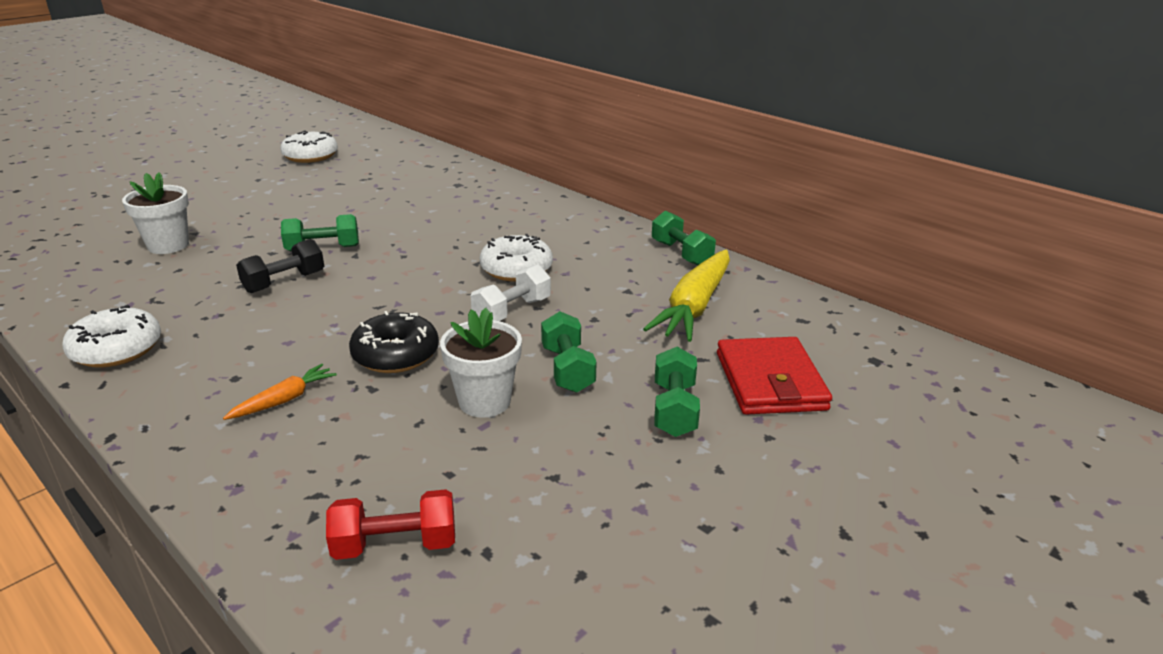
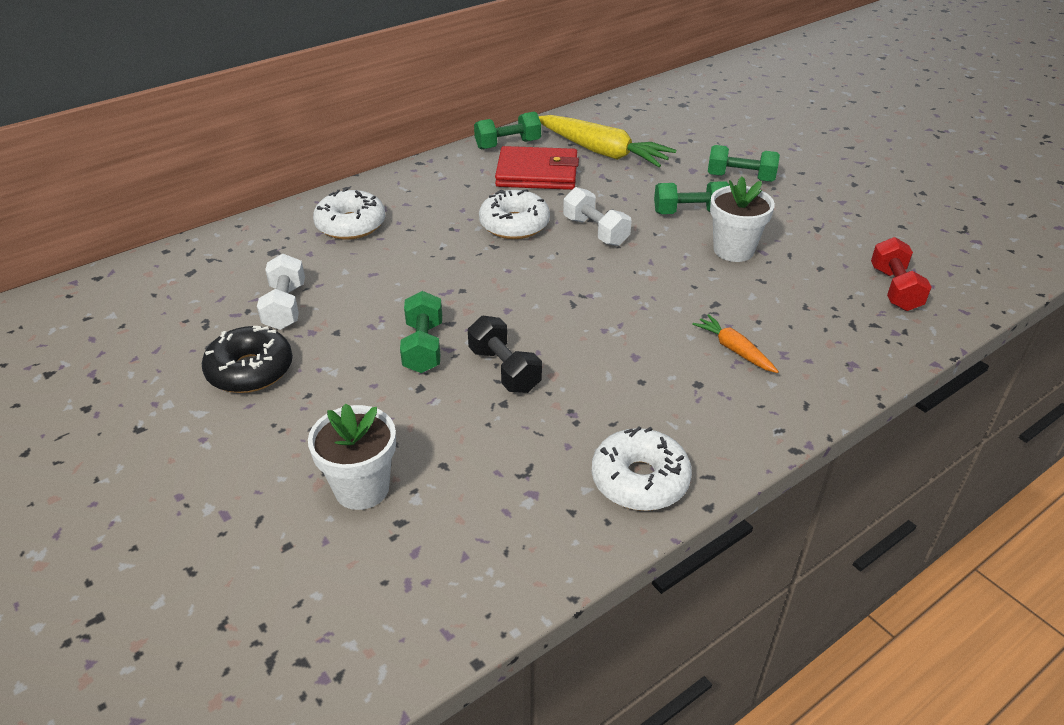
camera: 80 degrees left, 10 degrees up
(310, 156) = (68, 381): white donut -> white donut (351, 225)
(383, 197) = (285, 306): none -> white dumbbell
(395, 355) = (663, 292): black donut -> black donut (250, 370)
(770, 381) = (707, 141): red wallet -> red wallet (537, 173)

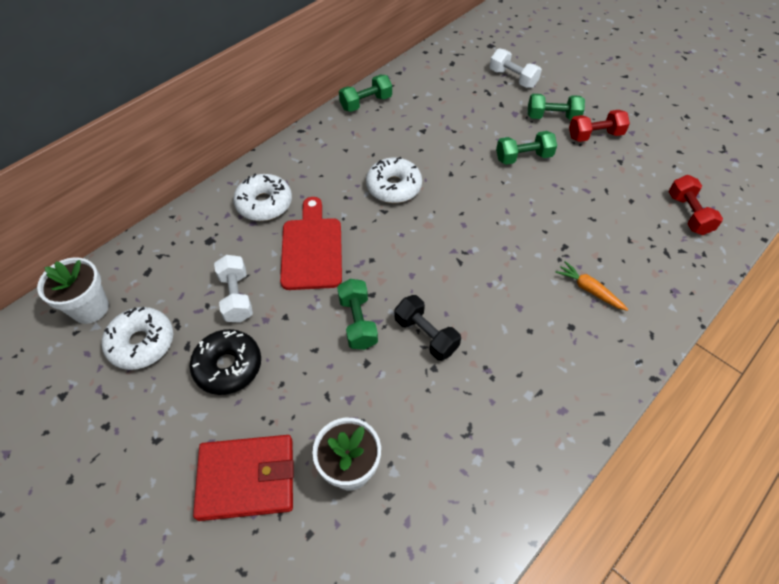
camera: 10 degrees left, 15 degrees up
(392, 272) = (312, 249): none -> red cutting board
(537, 173) = (397, 131): red wallet -> red wallet (246, 479)
(595, 231) = (458, 186): white dumbbell -> white dumbbell (512, 78)
(602, 152) = (441, 102): yellow carrot -> none
(640, 480) = (552, 425): white donut -> white donut (142, 343)
(733, 250) = (565, 191): white flower pot -> white flower pot (90, 308)
(791, 200) = (595, 135): none -> red dumbbell

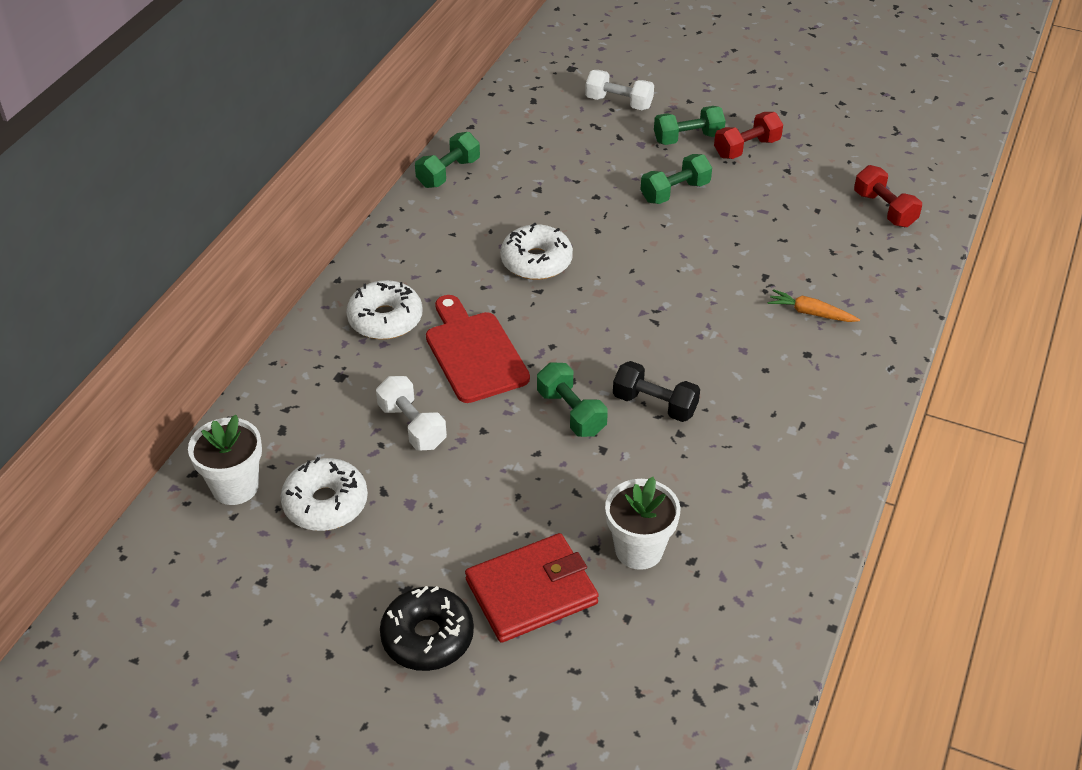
camera: 20 degrees left, 10 degrees down
(228, 366) = (446, 497): black donut -> black donut (427, 637)

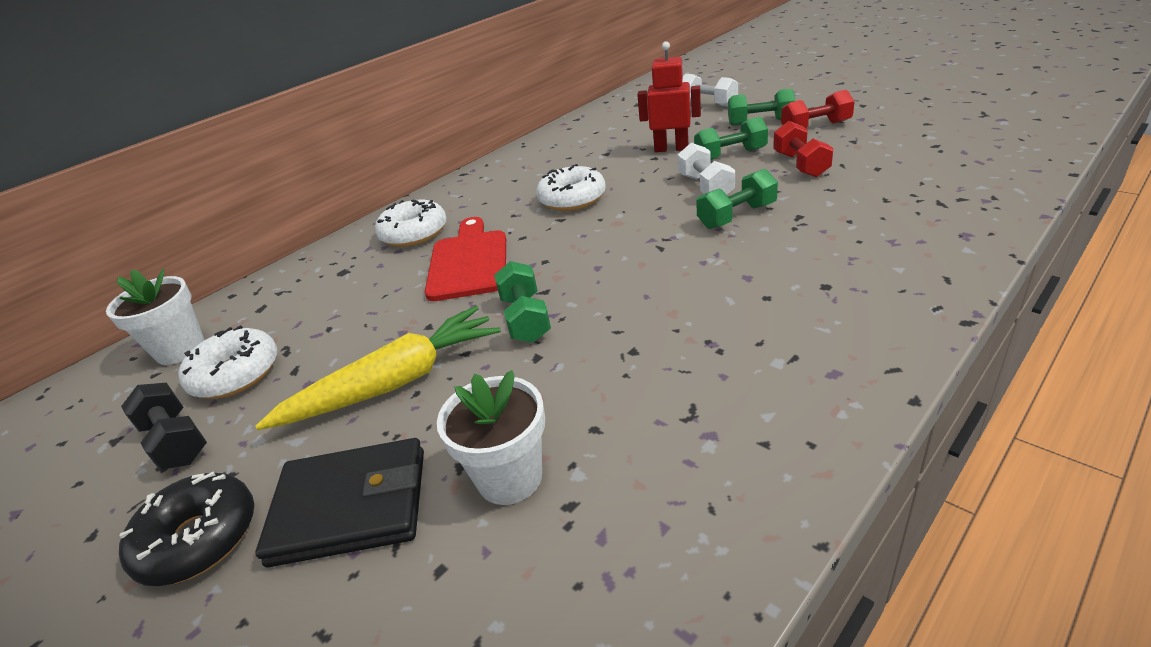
camera: 25 degrees right, 10 degrees down
(412, 426) = (368, 315): white dumbbell -> white dumbbell (705, 187)
(448, 173) = (539, 144): green dumbbell -> green dumbbell (737, 216)
(492, 490) = (394, 383): none -> yellow carrot
(531, 592) = (350, 506): red wallet -> black wallet
(608, 181) = (671, 148): none -> red robot
(654, 404) = (619, 319): black dumbbell -> black dumbbell (176, 441)
(811, 313) = (842, 249): orange carrot -> none
(884, 209) = (958, 168): red dumbbell -> red dumbbell (800, 165)

